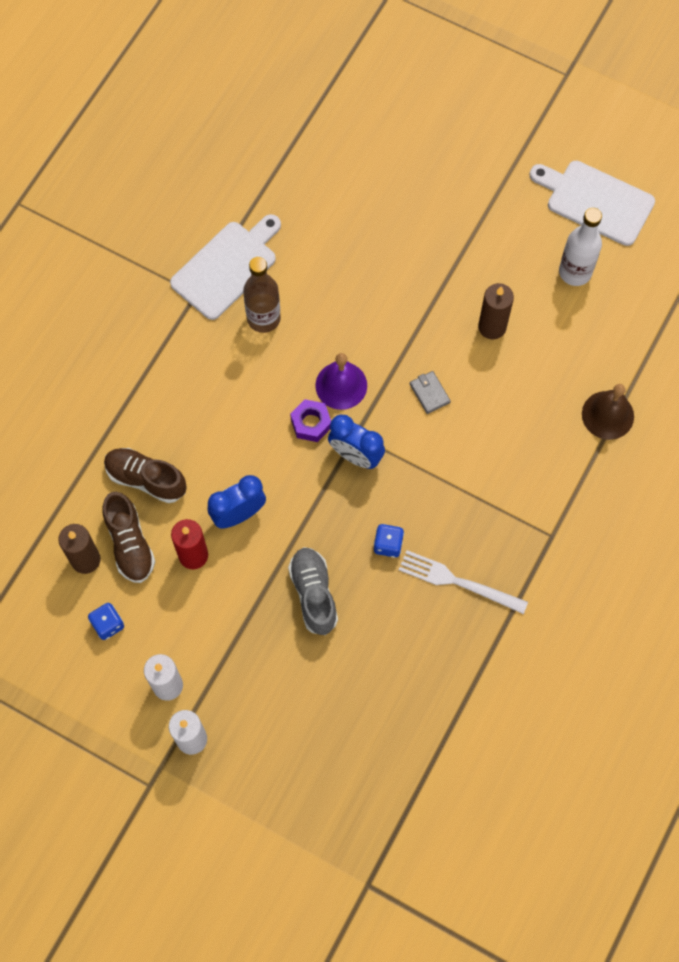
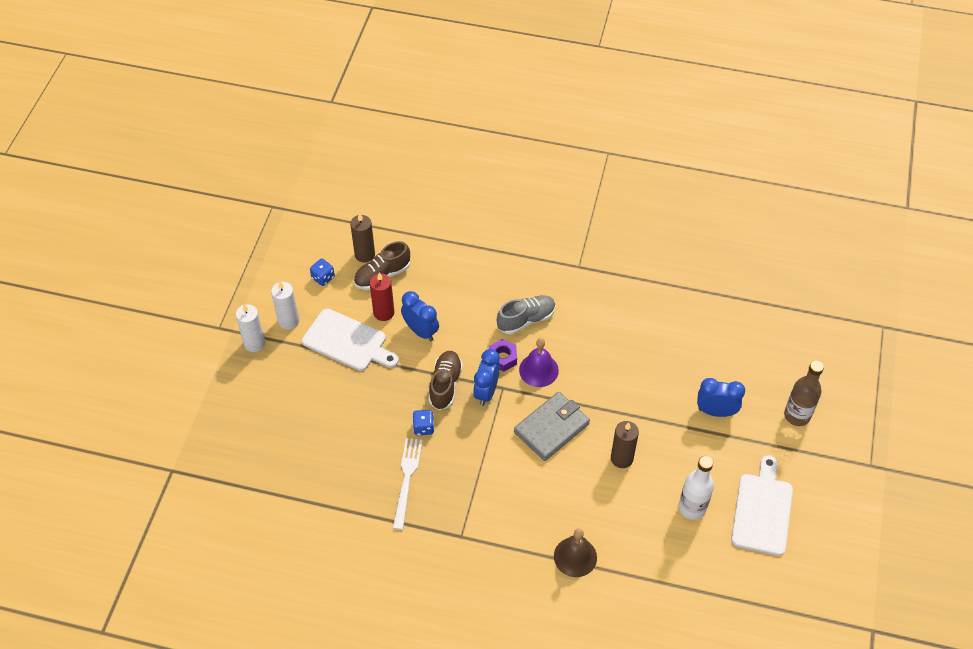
camera: 75 degrees right, 15 degrees down
(146, 479) = (431, 273): brown shoe -> brown shoe (445, 385)
(227, 267) = (606, 279): white cutting board -> white cutting board (347, 341)
(263, 318) = (574, 310): brown bottle -> brown bottle (797, 415)
(313, 594) = (374, 390): grey shoe -> grey shoe (526, 320)
(429, 393) = (551, 428): grey wallet -> grey wallet, size x2.16
(456, 206) = (716, 411): none -> blue clock

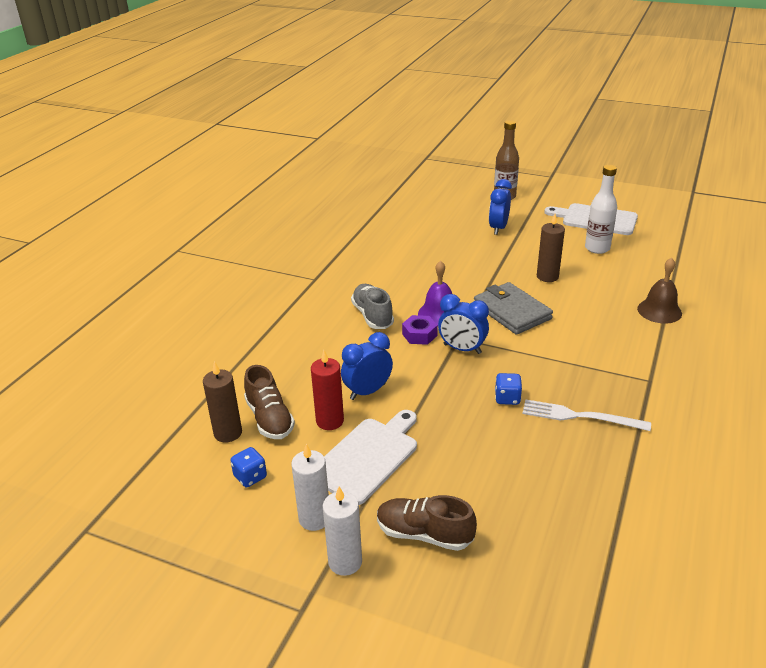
camera: 80 degrees left, 20 degrees down
(445, 385) = (449, 378): brown shoe -> brown shoe (424, 534)

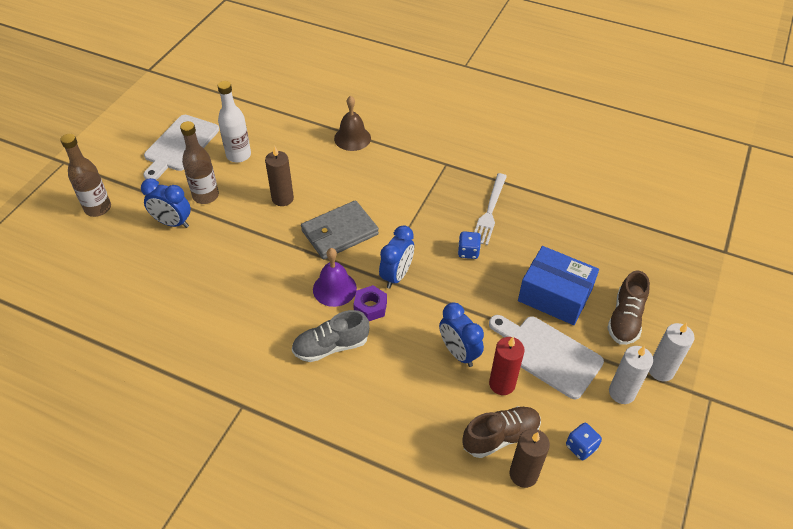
camera: 90 degrees left, 15 degrees up
(453, 468) = (554, 296): none -> blue box
(536, 239) = (206, 196): none -> brown bottle

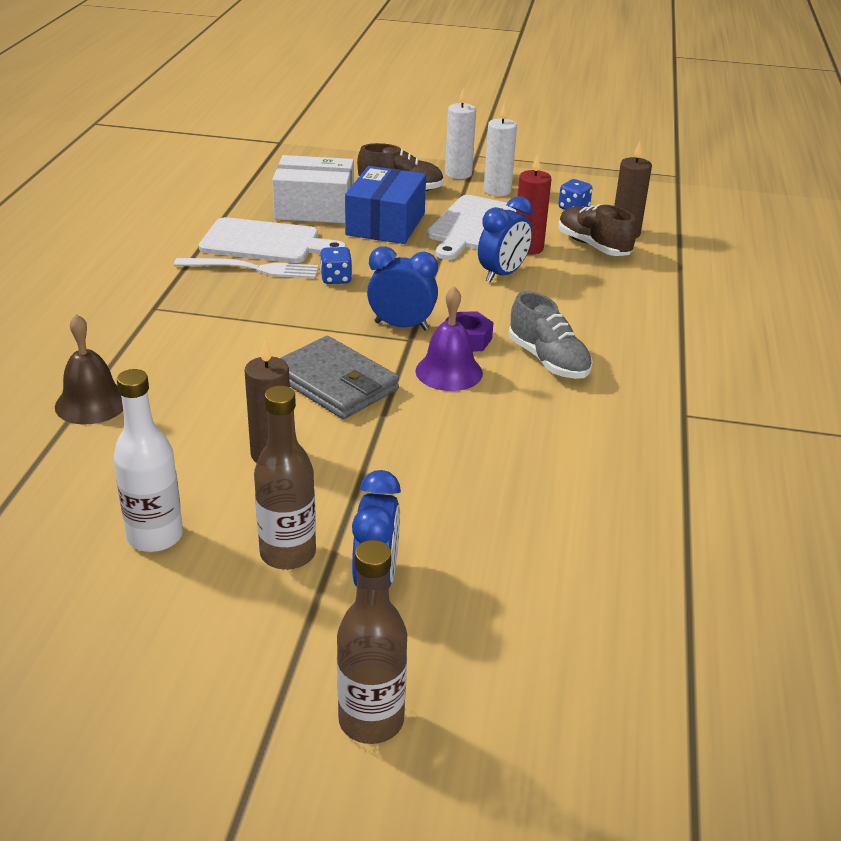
camera: 105 degrees left, 15 degrees down
(180, 145) = (128, 640): white cutting board -> white cutting board (265, 242)
(585, 256) = (314, 208): none -> white box

